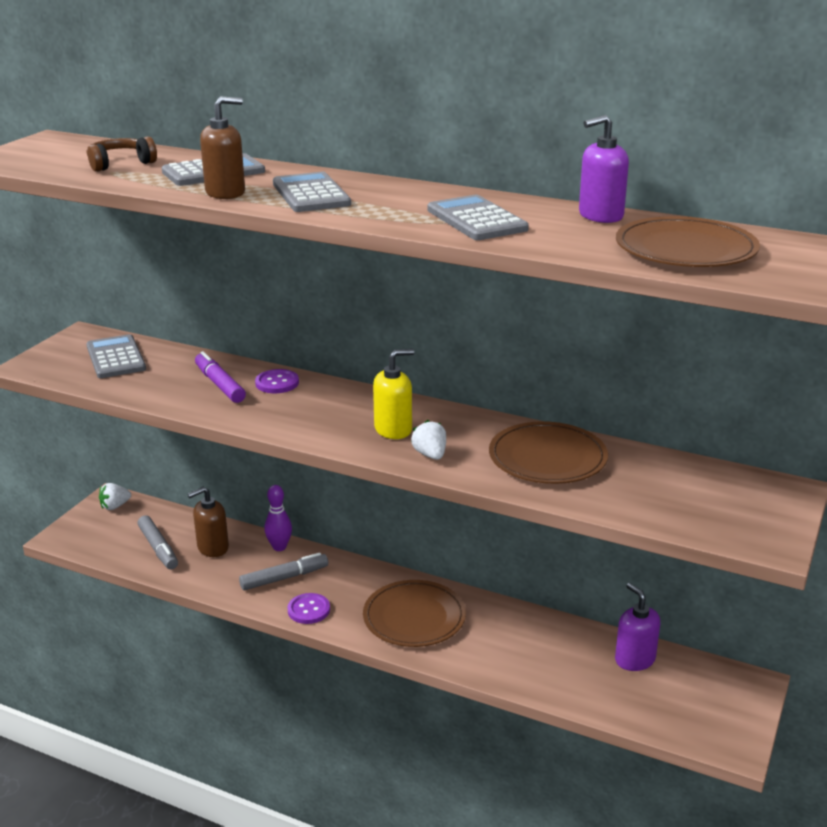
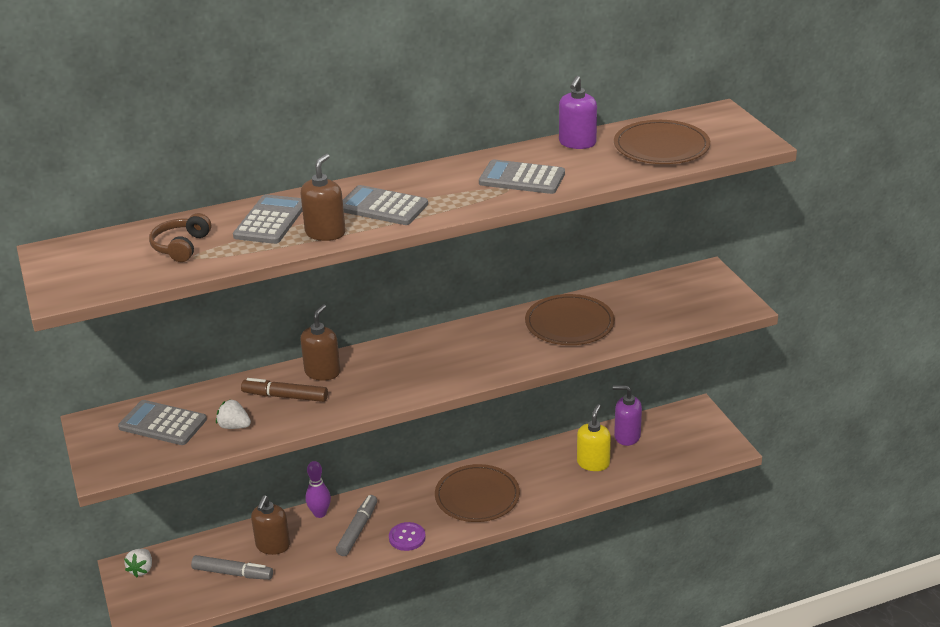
camera: 45 degrees left, 5 degrees up
(219, 384) = (285, 396): purple marker -> brown marker
(277, 383) = (322, 372): purple button -> brown soap dispenser
(393, 429) = (456, 358): yellow soap dispenser -> yellow soap dispenser (593, 463)
(430, 455) = (506, 361): white strawberry -> white strawberry (234, 426)

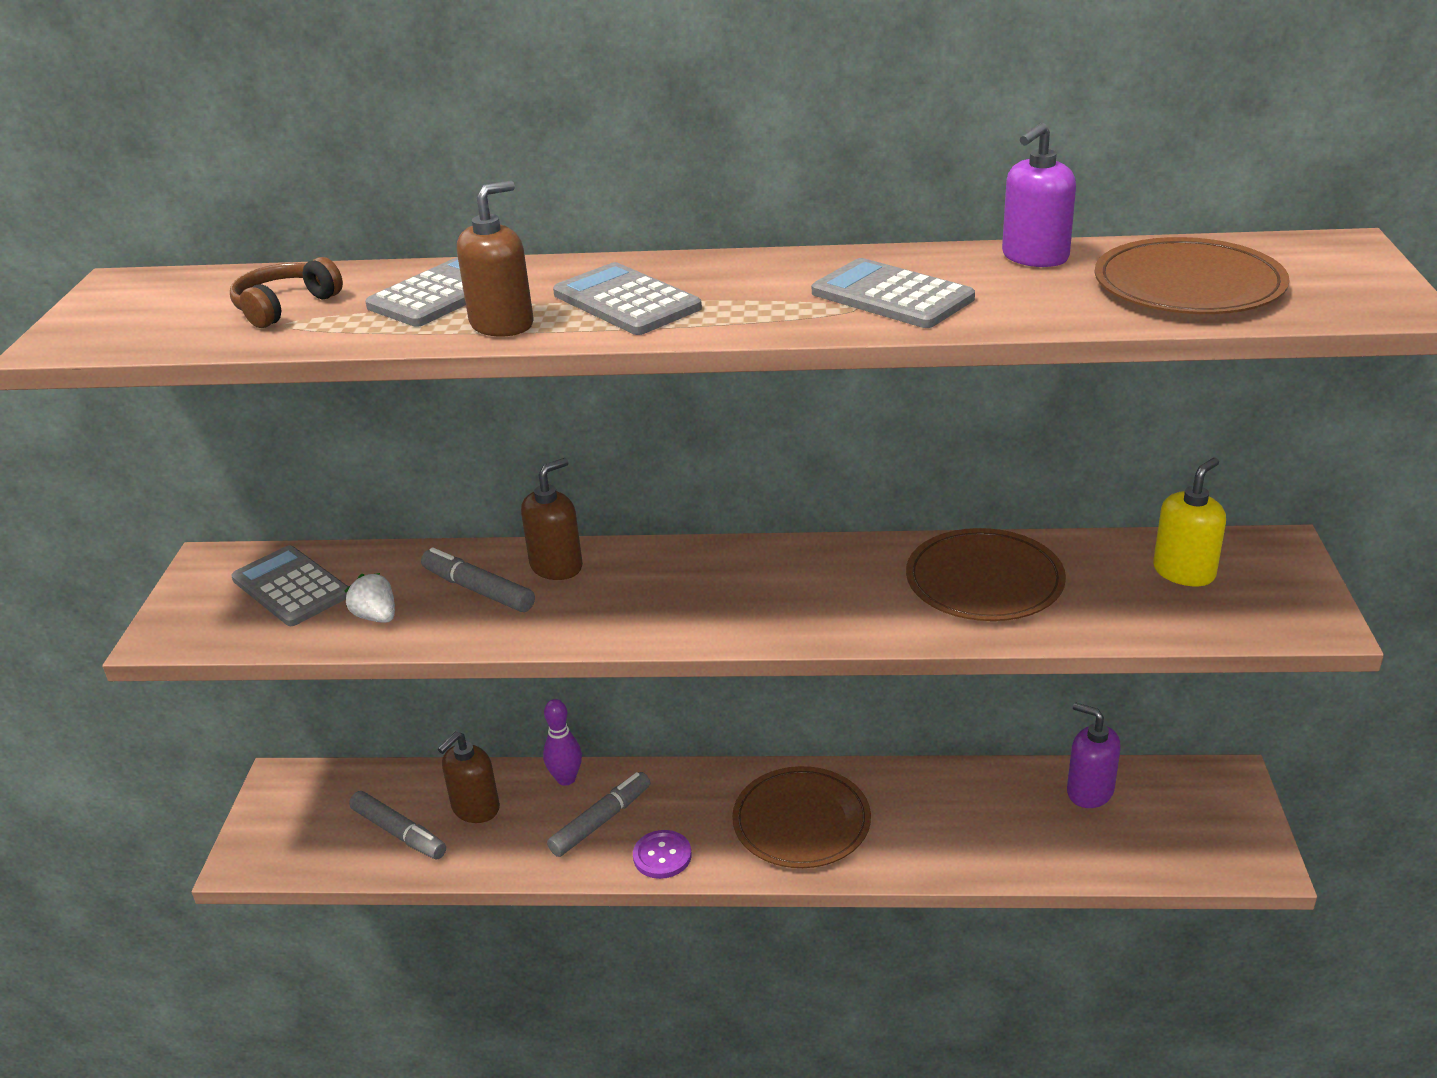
camera: 25 degrees right, 0 degrees up
(141, 569) = (294, 789): white strawberry -> none
(285, 396) = (478, 590): brown marker -> grey marker
(593, 463) = (1011, 821): yellow soap dispenser -> yellow soap dispenser (1184, 572)

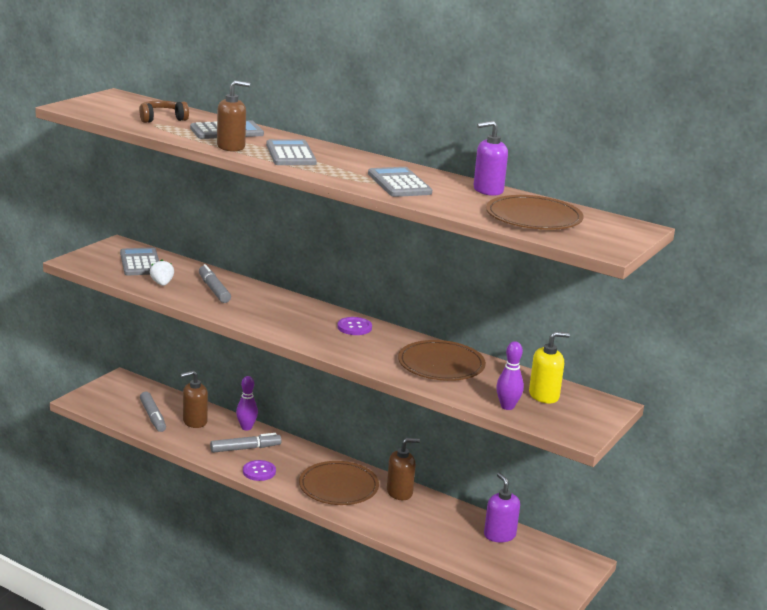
camera: 25 degrees right, 10 degrees down
(556, 566) = (257, 293): brown soap dispenser -> brown soap dispenser (400, 492)
(781, 566) = (354, 327): none -> purple button
(1167, 618) = (507, 406): none -> purple bowling pin

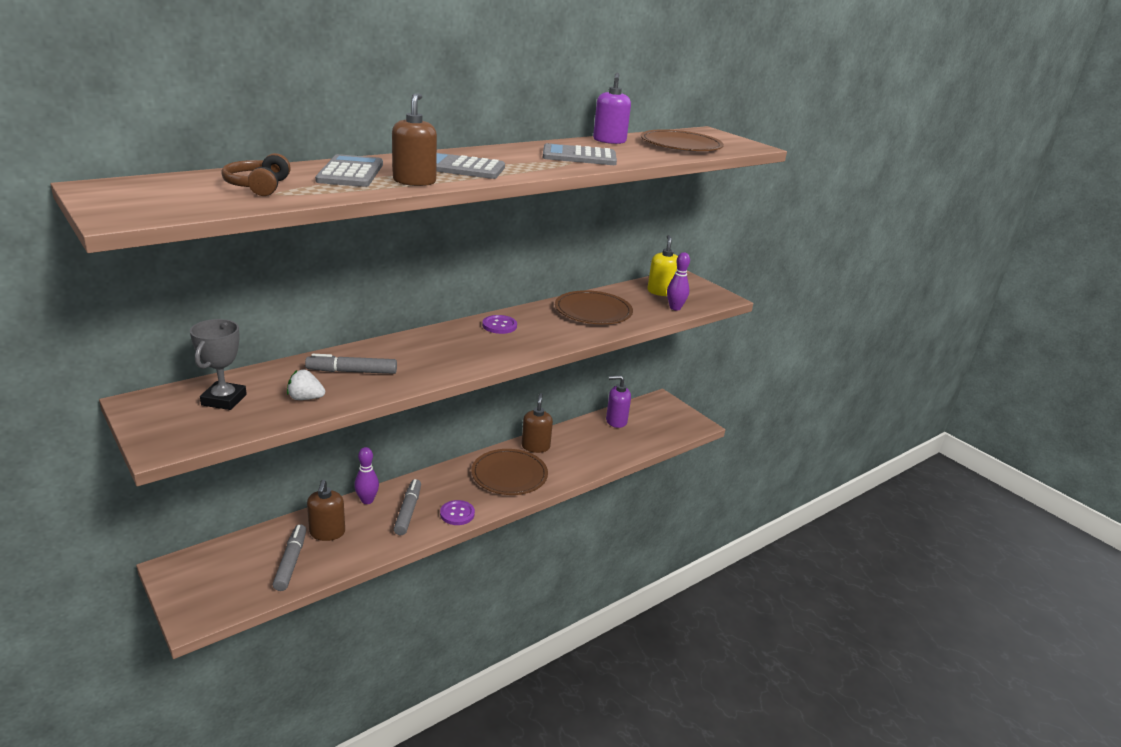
camera: 70 degrees left, 5 degrees up
(140, 263) = (224, 400): grey calculator -> grey trophy
(153, 417) = (291, 562): grey marker -> grey marker turned 90 degrees counterclockwise

